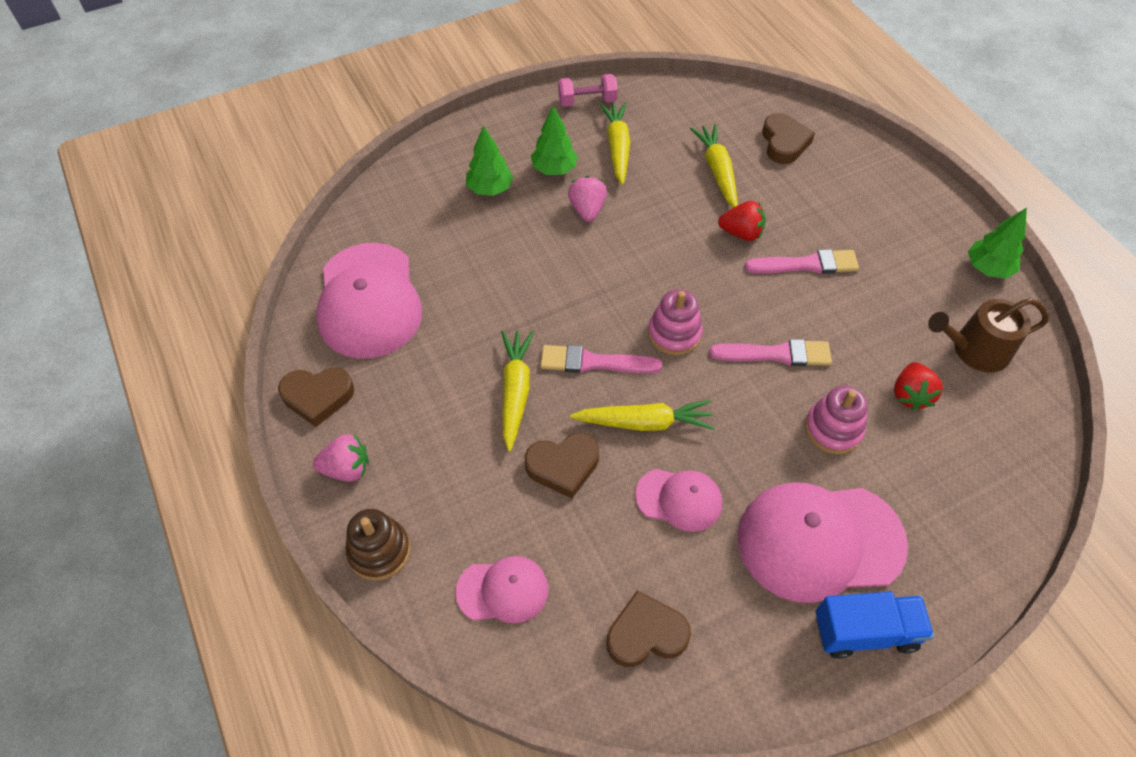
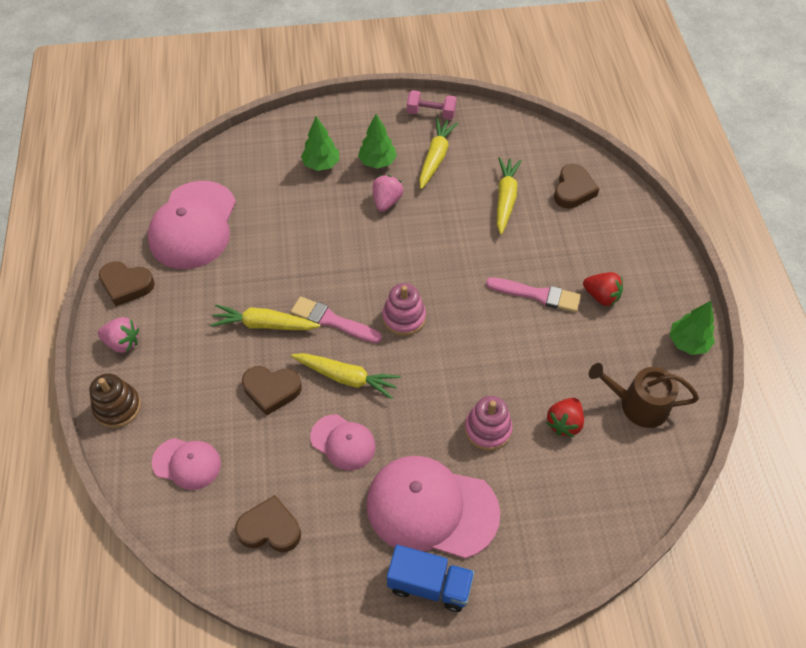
camera: 20 degrees right, 0 degrees up
(515, 391) = (264, 324): yellow carrot -> yellow carrot turned 105 degrees counterclockwise
(741, 233) = (498, 254): red strawberry -> red strawberry (601, 296)
(776, 354) = (474, 358): pink brush -> none

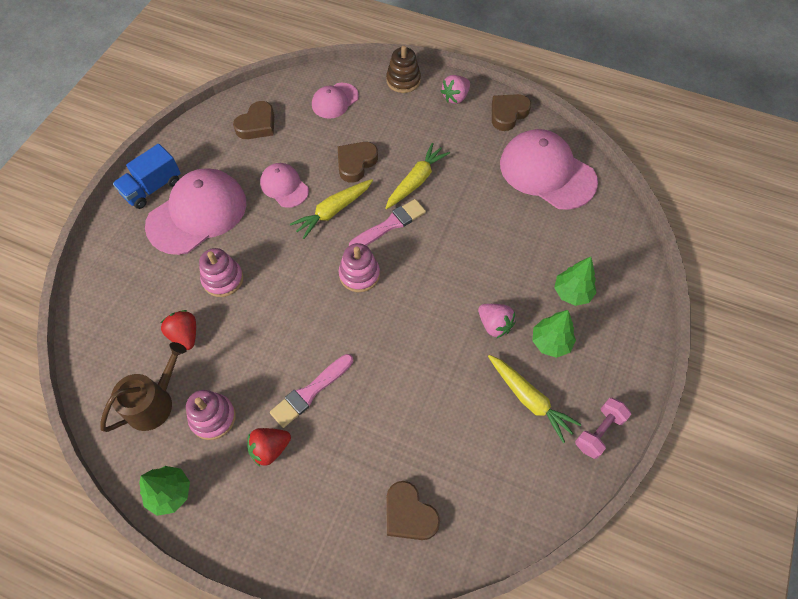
camera: 120 degrees right, 5 degrees up
(343, 442) = (284, 186): pink cap -> pink cap turned 75 degrees clockwise
(505, 199) = (437, 435): yellow carrot -> none
(612, 351) = (213, 418): none -> pink stacking toy

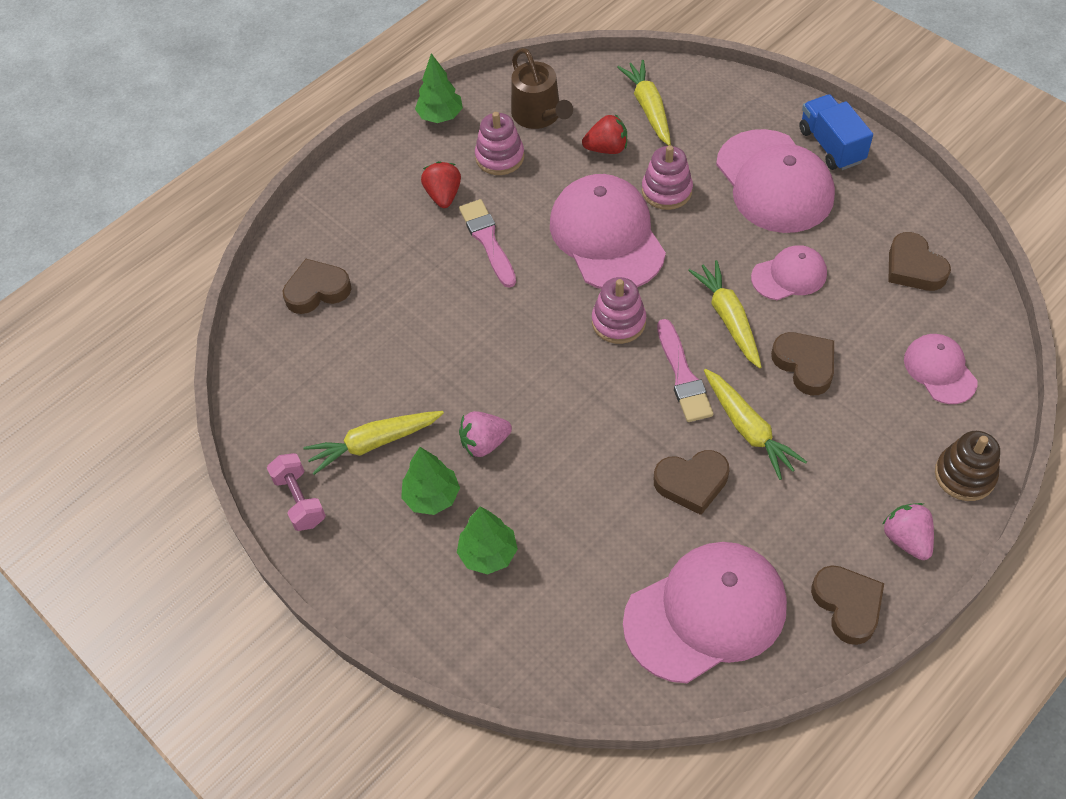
camera: 115 degrees right, 5 degrees down
(131, 318) = (648, 108): none -> yellow carrot
(280, 306) = (607, 236): none -> pink cap
(467, 199) = (692, 483): none -> brown heart

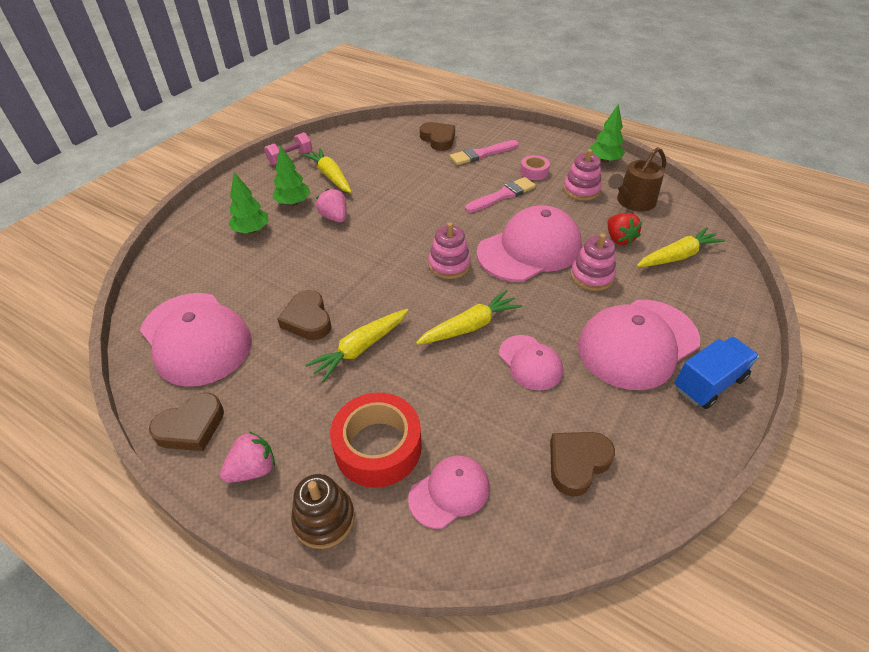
camera: 75 degrees right, 10 degrees down
(443, 195) = (534, 172): red strawberry -> pink tape
(683, 376) = (406, 305): pink brush -> pink brush (482, 154)
(805, 365) = (433, 381): brown heart -> none
(886, 423) = (378, 447): none -> red tape

